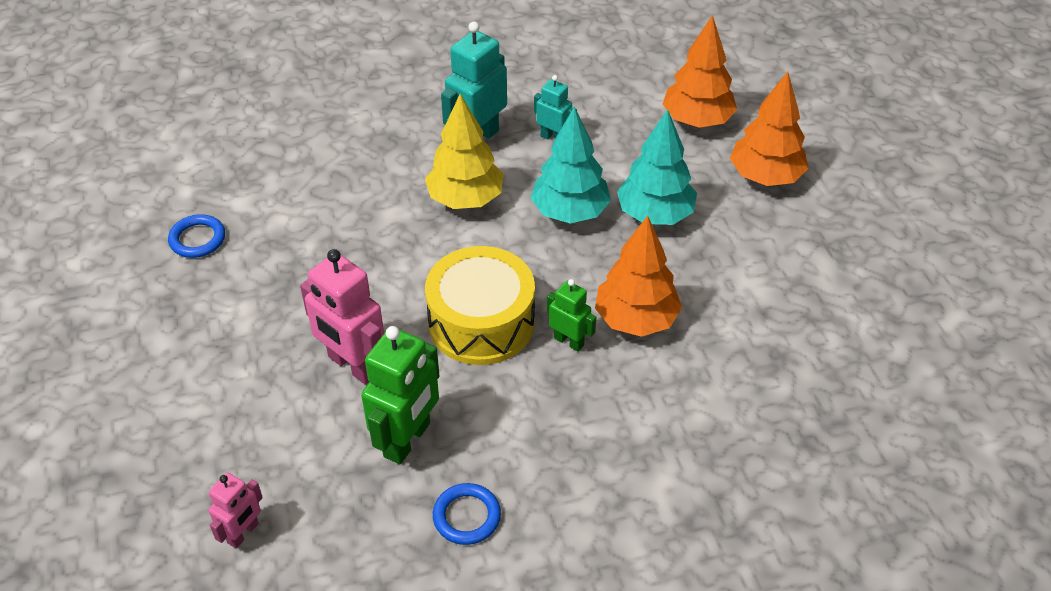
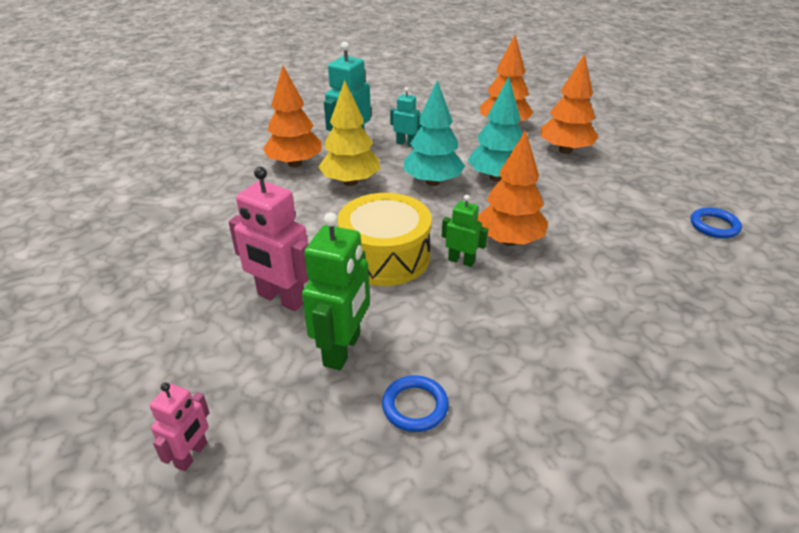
camera: 10 degrees left, 10 degrees down
(197, 239) = (133, 227): blue ring -> blue ring (714, 226)
(401, 158) = (295, 164): none -> orange tree

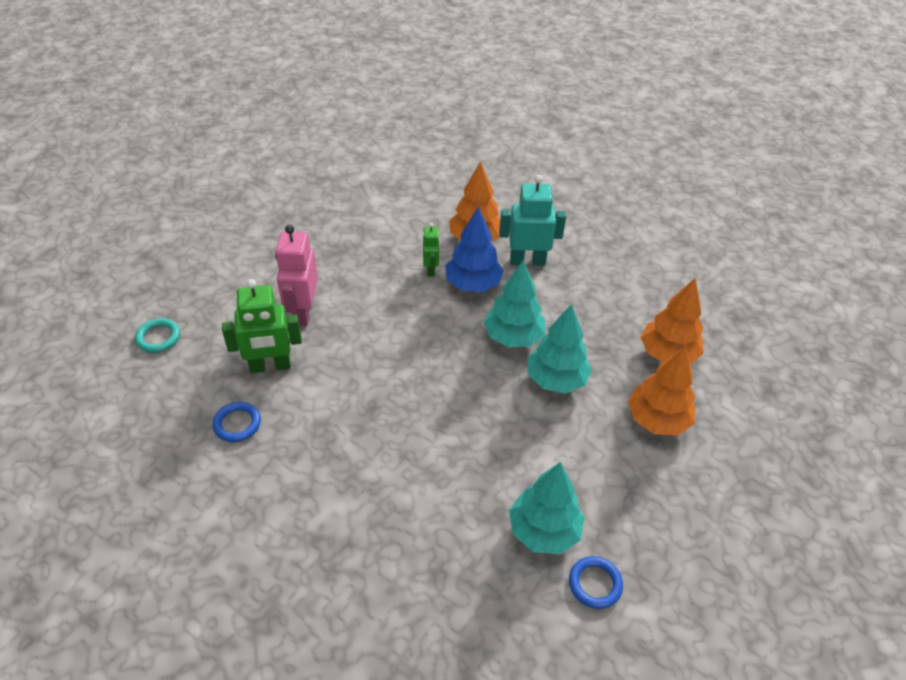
camera: 60 degrees right, 10 degrees up
(192, 455) = (158, 337): pink robot -> turquoise ring
(350, 182) = (473, 284): yellow tree -> blue tree
(385, 256) = (384, 347): yellow drum -> none
(406, 143) = (567, 293): turquoise robot -> none
(461, 261) = (407, 396): green robot -> green robot (431, 269)
(509, 241) = (456, 420): orange tree -> none
(654, 233) = (544, 531): none -> turquoise tree

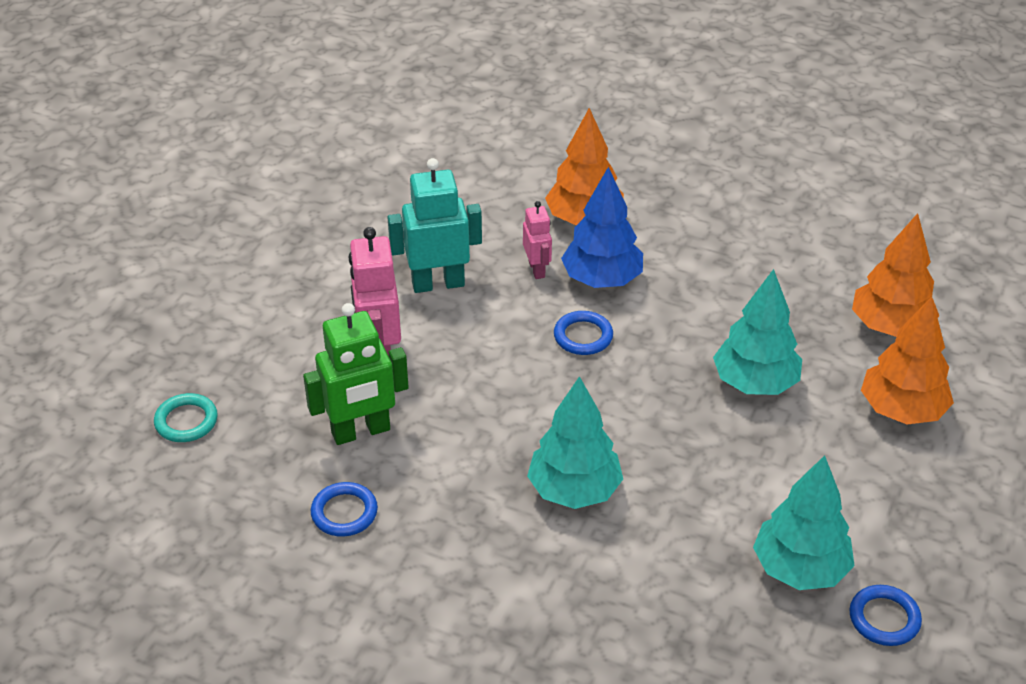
camera: 10 degrees left, 5 degrees down
(431, 269) = (537, 269): green robot -> pink robot
(446, 323) = (583, 336): none -> blue ring
(513, 337) = (680, 339): turquoise tree -> turquoise tree (574, 490)
(527, 261) = (665, 237): turquoise robot -> turquoise robot (438, 283)

